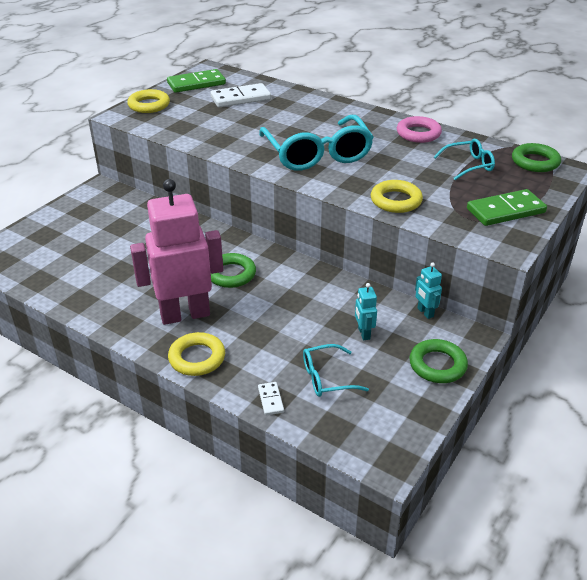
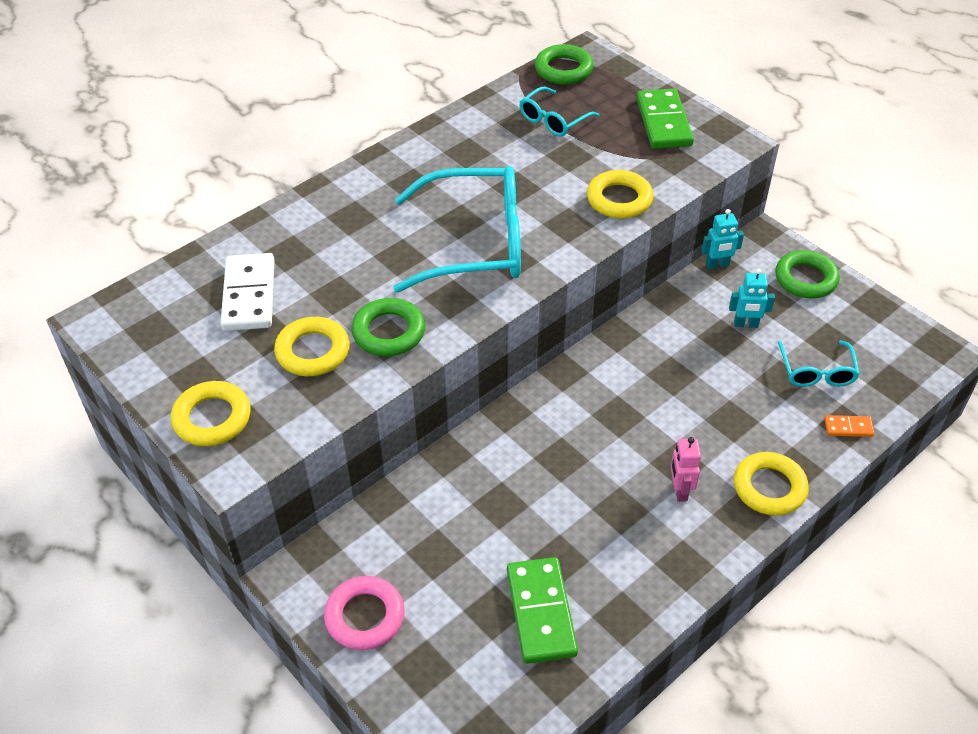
camera: 75 degrees left, 10 degrees up
(185, 314) = (680, 490): pink robot -> pink robot, size x0.40
(196, 84) = (156, 344): green domino -> green domino (541, 612)
(204, 121) = (313, 351): none -> yellow ring
(231, 274) = (601, 428): green ring -> green ring (389, 332)
(270, 400) = (848, 427): white domino -> orange domino
(418, 133) = (455, 139): pink ring -> pink ring (365, 616)
(468, 165) = (553, 120): turquoise glasses -> turquoise glasses turned 135 degrees counterclockwise

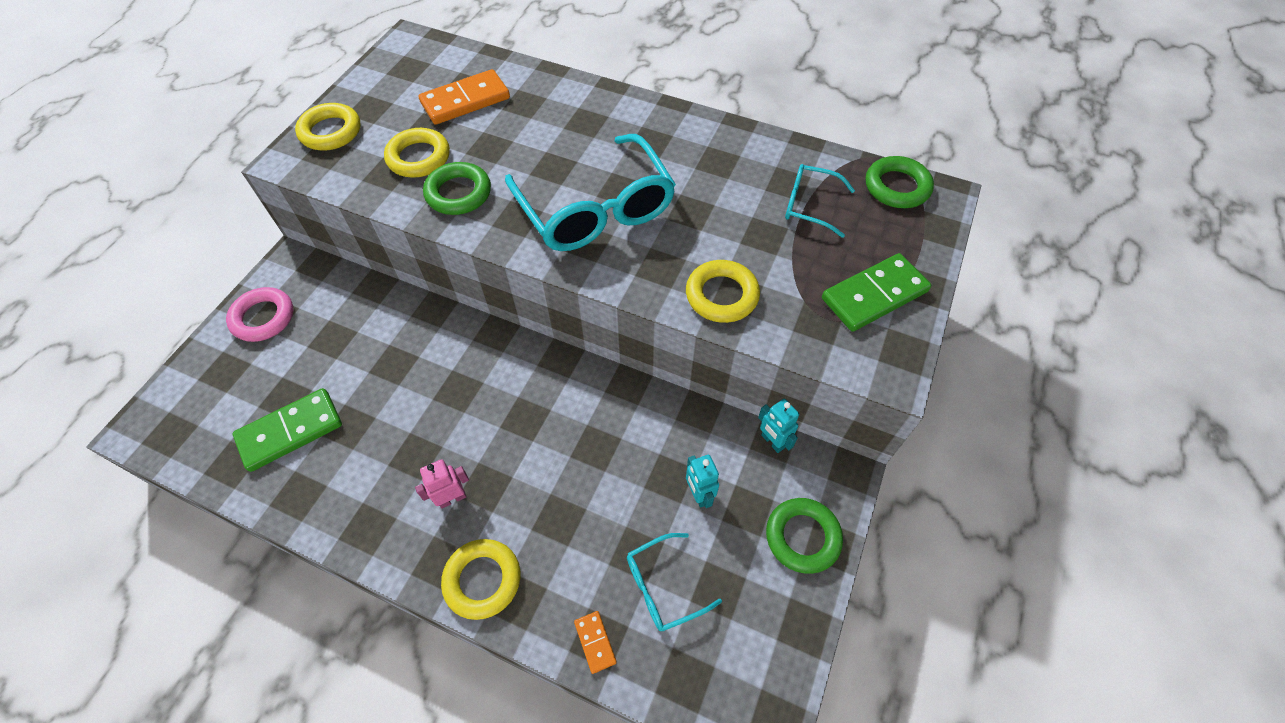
camera: 65 degrees right, 10 degrees up
(249, 295) = (465, 100): white domino -> orange domino

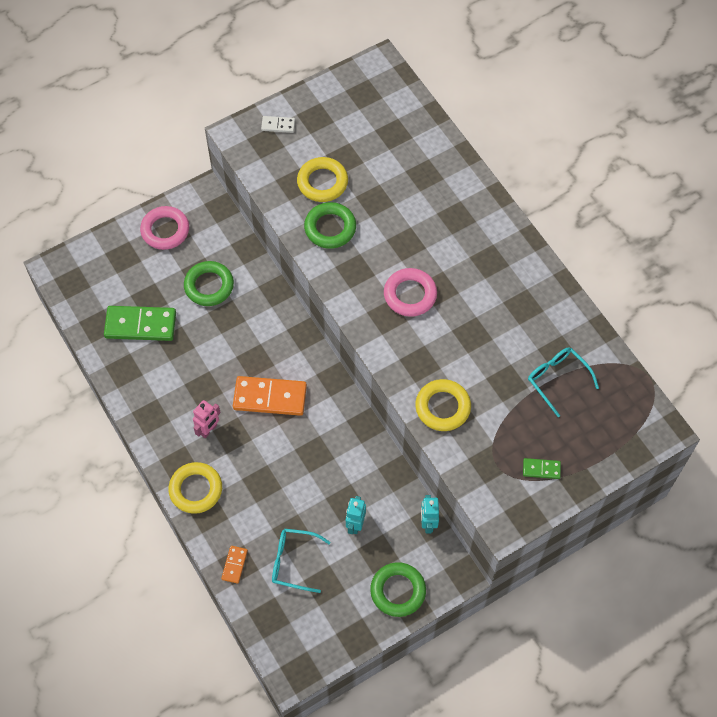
camera: 35 degrees right, 5 degrees up
(330, 132) = (278, 125): yellow ring -> white domino
(452, 498) = (208, 430): pink robot -> pink robot turned 120 degrees clockwise
(465, 100) = (384, 148): orange domino -> orange domino (270, 397)
(595, 209) = (410, 295): turquoise glasses -> pink ring
(874, 295) = (541, 469): green domino -> green domino, size x0.48
(896, 187) = (633, 403): green ring -> green ring (209, 286)

